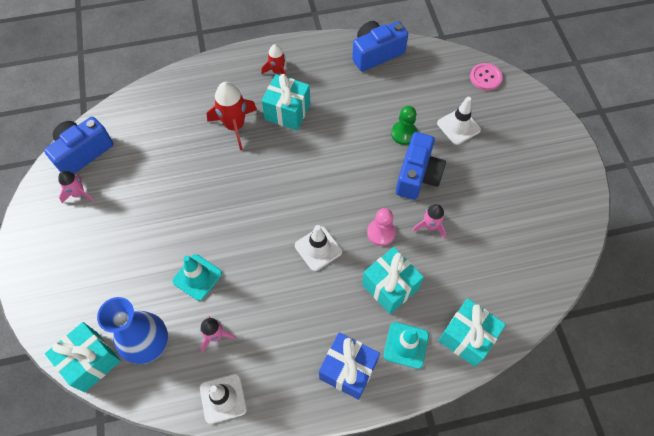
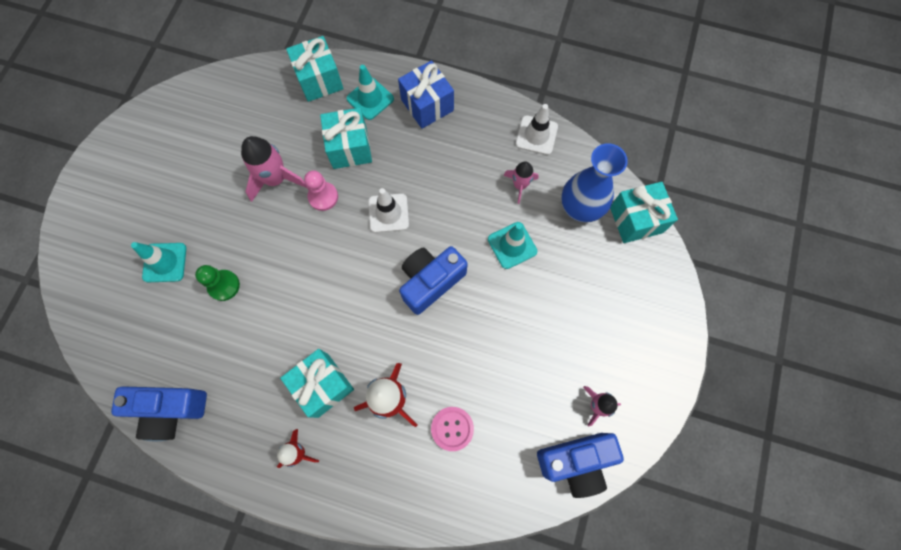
camera: 150 degrees left, 10 degrees up
(417, 175) = (247, 233): blue camera -> blue camera (430, 281)
(430, 226) = (276, 179): pink rocket -> pink rocket, size x1.67
(458, 126) = (165, 262): white traffic cone -> turquoise traffic cone
(485, 77) = (85, 304): pink button -> pink button (452, 428)

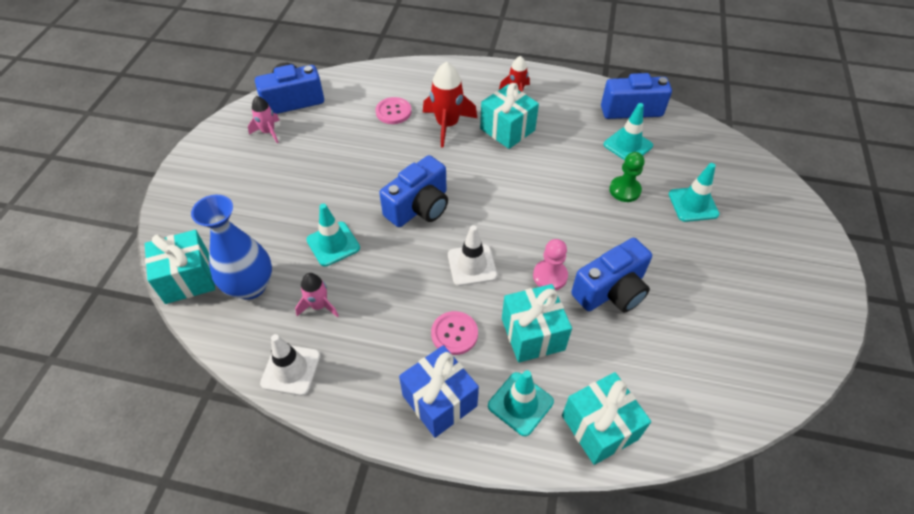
camera: 175 degrees right, 20 degrees down
(196, 348) = (628, 145): none -> turquoise traffic cone
(276, 179) = (611, 291): pink rocket -> blue camera
(411, 153) = (454, 334): none -> pink button

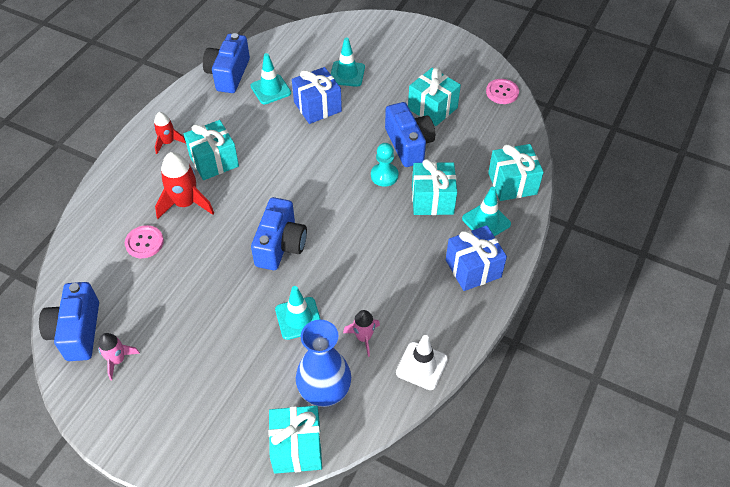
camera: 75 degrees left, 0 degrees up
(419, 207) = (280, 245): blue camera -> blue camera turned 45 degrees clockwise
(454, 334) = (418, 247): pink button -> pink button (502, 92)
(472, 265) = (357, 222): white traffic cone -> none
(550, 276) = (384, 175): pink pawn -> turquoise pawn
(624, 190) = (317, 107): green pawn -> blue gift
(687, 304) = (432, 108): none -> turquoise gift

